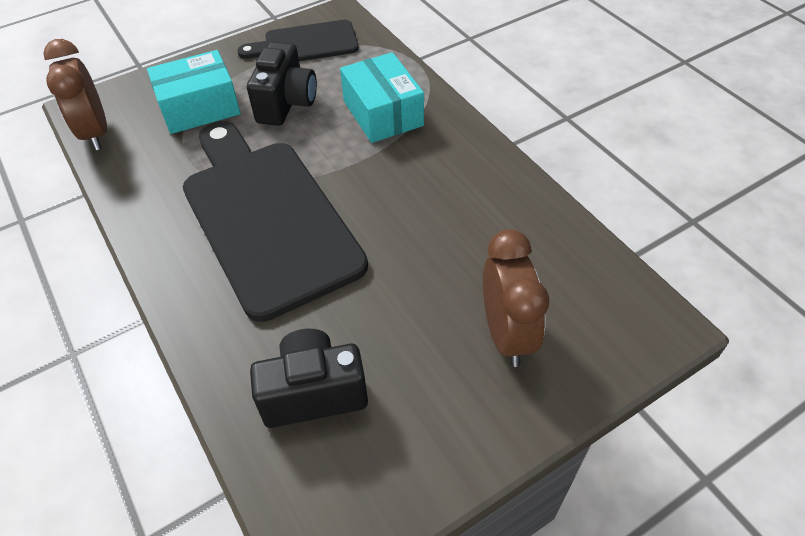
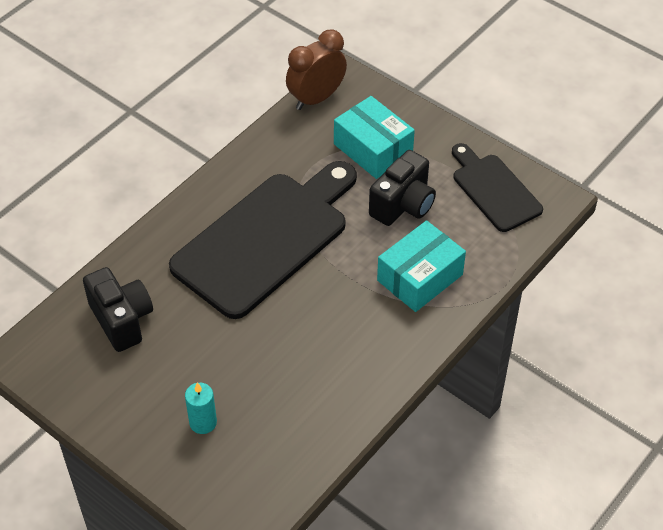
camera: 70 degrees right, 0 degrees up
(286, 103) = (403, 205): black camera -> black camera turned 45 degrees counterclockwise
(506, 334) = (203, 422): brown clock -> turquoise candle

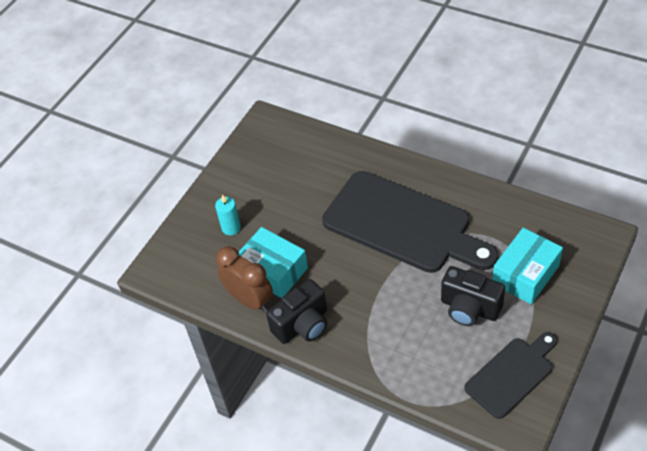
camera: 85 degrees right, 0 degrees up
(122, 320) = (306, 162): black camera -> black camera (302, 325)
(316, 98) = (568, 222): brown clock -> brown clock (249, 300)
(420, 277) = (394, 334): turquoise box -> turquoise box (273, 271)

